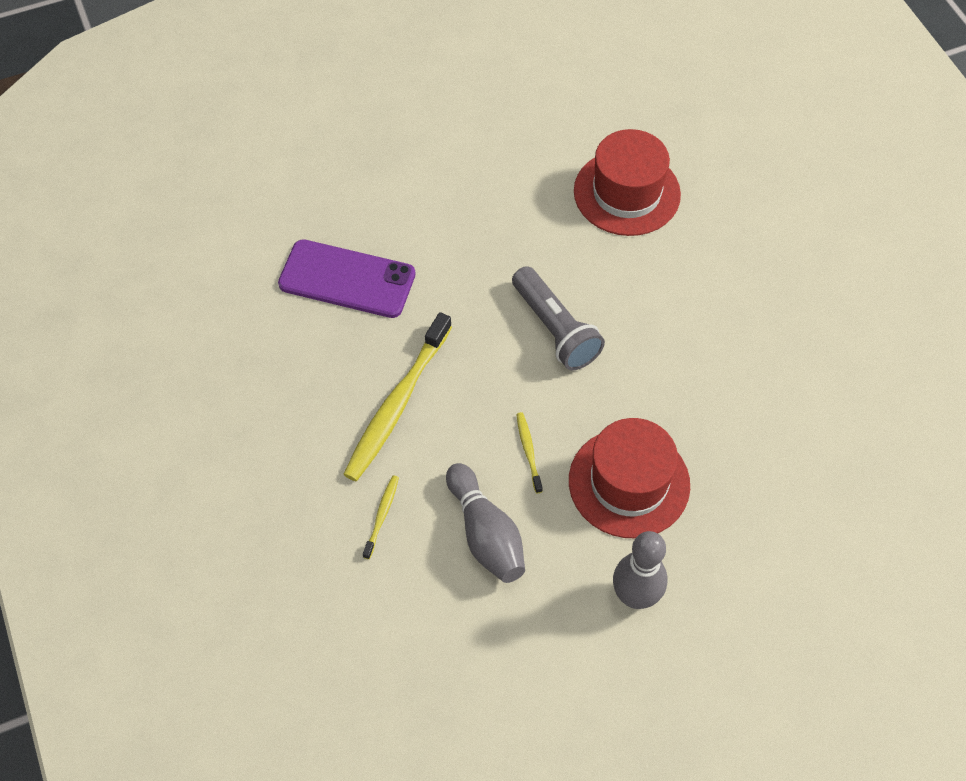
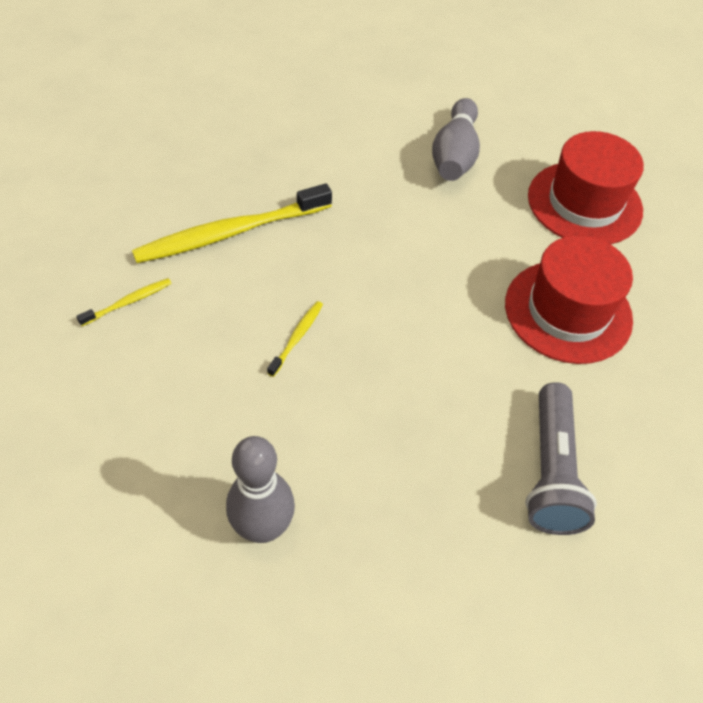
camera: 35 degrees right, 5 degrees down
(347, 279) = (288, 129): purple phone -> none
(485, 534) = (192, 375): grey bowling pin -> grey bowling pin (454, 155)
(555, 329) = (417, 262): grey flashlight -> grey flashlight (550, 471)
(629, 482) = (359, 425): red hat -> red hat (568, 311)

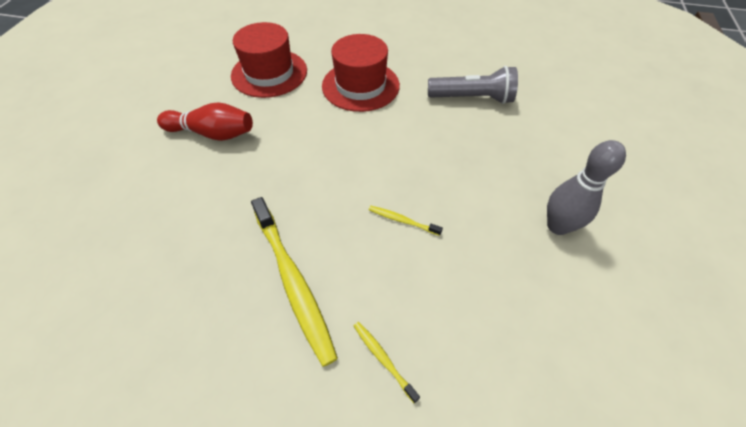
camera: 90 degrees left, 0 degrees up
(454, 155) = (212, 133): grey bowling pin -> red bowling pin

